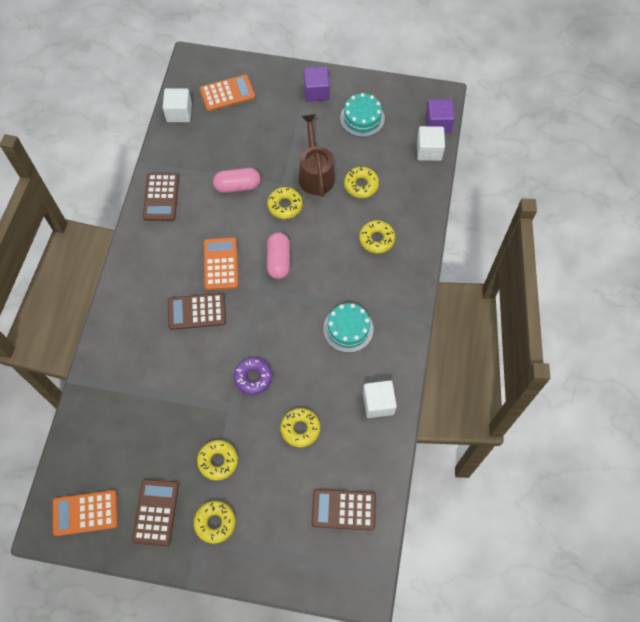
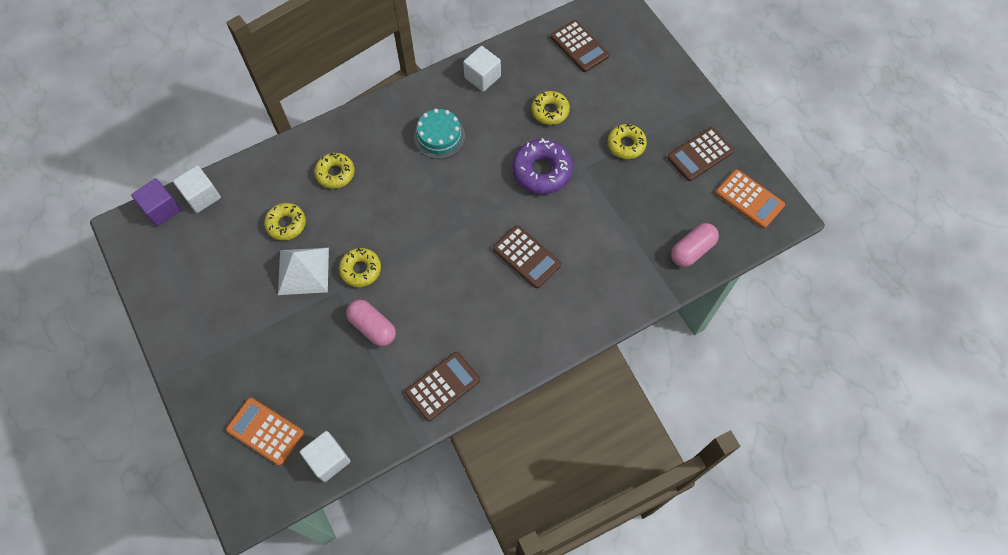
camera: 130 degrees left, 0 degrees up
(215, 523) = (667, 113): yellow donut -> none
(221, 264) = (466, 275): orange calculator -> none
(253, 377) = (542, 171): purple donut -> purple donut, size x1.53
(278, 260) = (422, 232): pink capsule -> pink capsule (692, 250)
(315, 173) = (303, 271): brown watering can -> white pyramid
(316, 92) = (198, 344): purple cube -> none
(362, 118) = (203, 278): turquoise cake -> none

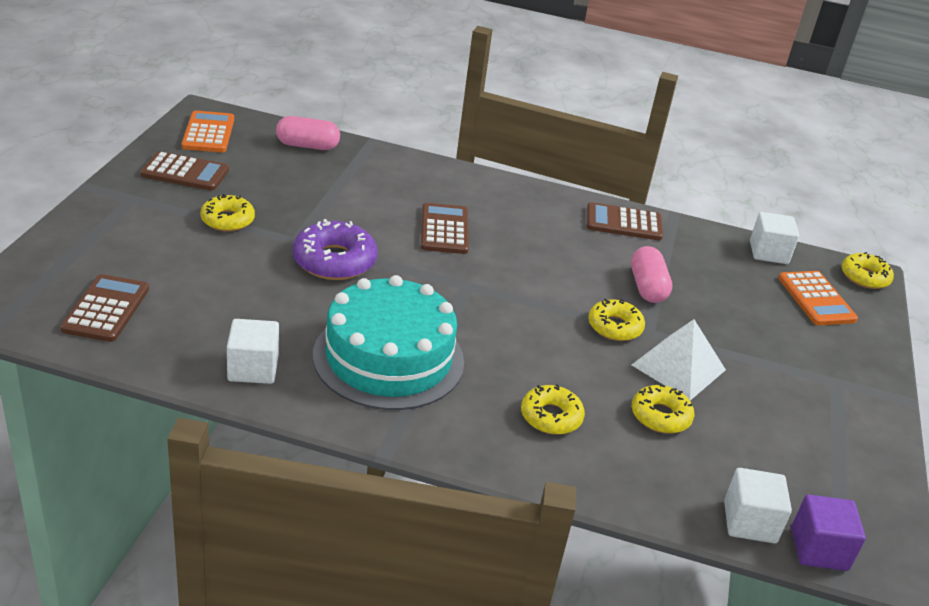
camera: 140 degrees left, 30 degrees down
(439, 137) = (388, 358): turquoise cake -> turquoise cake, size x1.85
(550, 111) = (243, 289): yellow donut -> yellow donut (864, 277)

